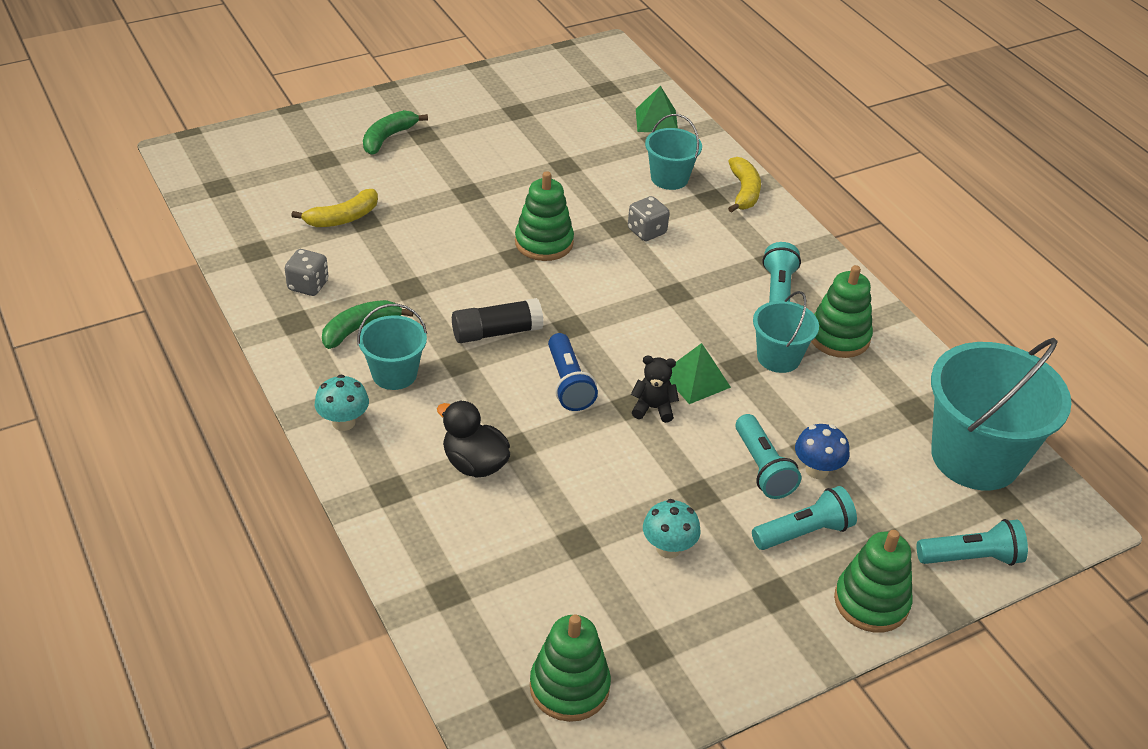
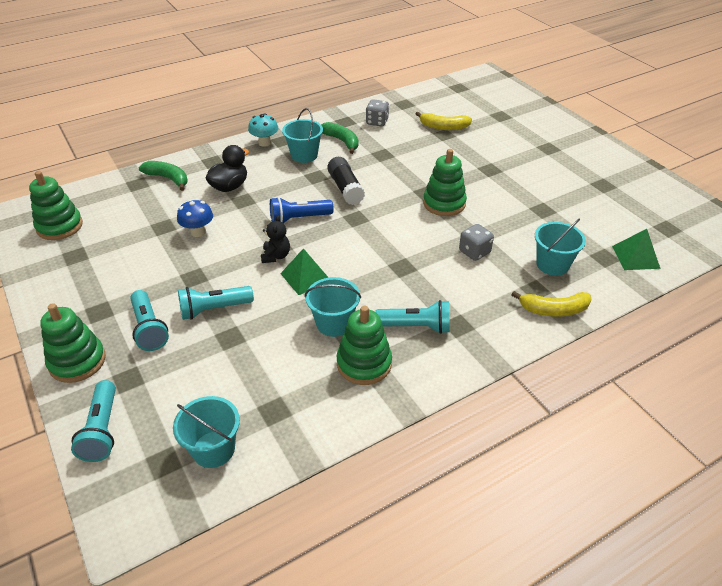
camera: 90 degrees right, 0 degrees up
(343, 218) = (444, 127): yellow banana -> yellow banana turned 45 degrees counterclockwise
(388, 138) = (537, 135): green banana -> green banana (168, 178)
(668, 548) = (149, 263): turquoise mushroom -> none
(817, 470) = (209, 339): blue mushroom -> blue mushroom (198, 232)
(975, 457) = (213, 449): turquoise bucket -> turquoise bucket, size x0.52

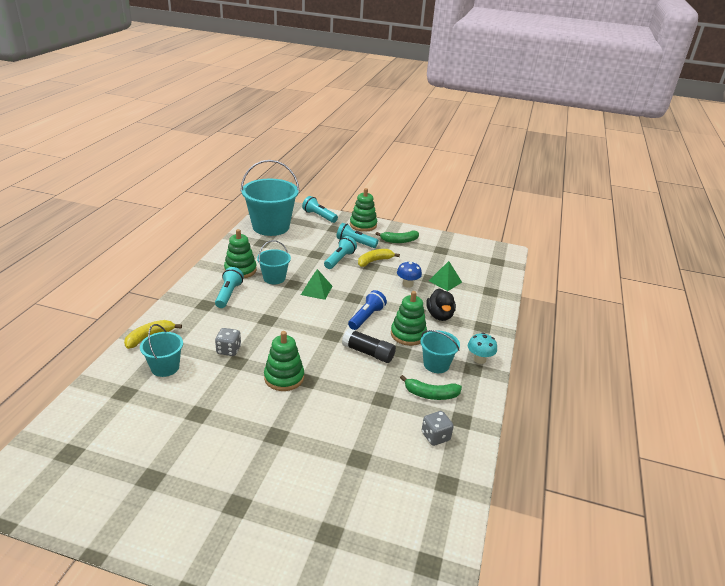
camera: 135 degrees right, 10 degrees down
(60, 226) = (475, 256): green stacking toy -> green stacking toy (408, 334)
(168, 178) = (482, 302): green banana -> green banana (399, 241)
(213, 449) = (271, 227): turquoise bucket -> turquoise bucket, size x1.91
(276, 256) = (347, 292): black teddy bear -> none
(416, 327) = (229, 294): turquoise flashlight -> turquoise flashlight turned 135 degrees clockwise
(444, 127) = (370, 470): yellow banana -> yellow banana (374, 261)
(635, 257) = (97, 405): green pyramid -> green pyramid (445, 281)

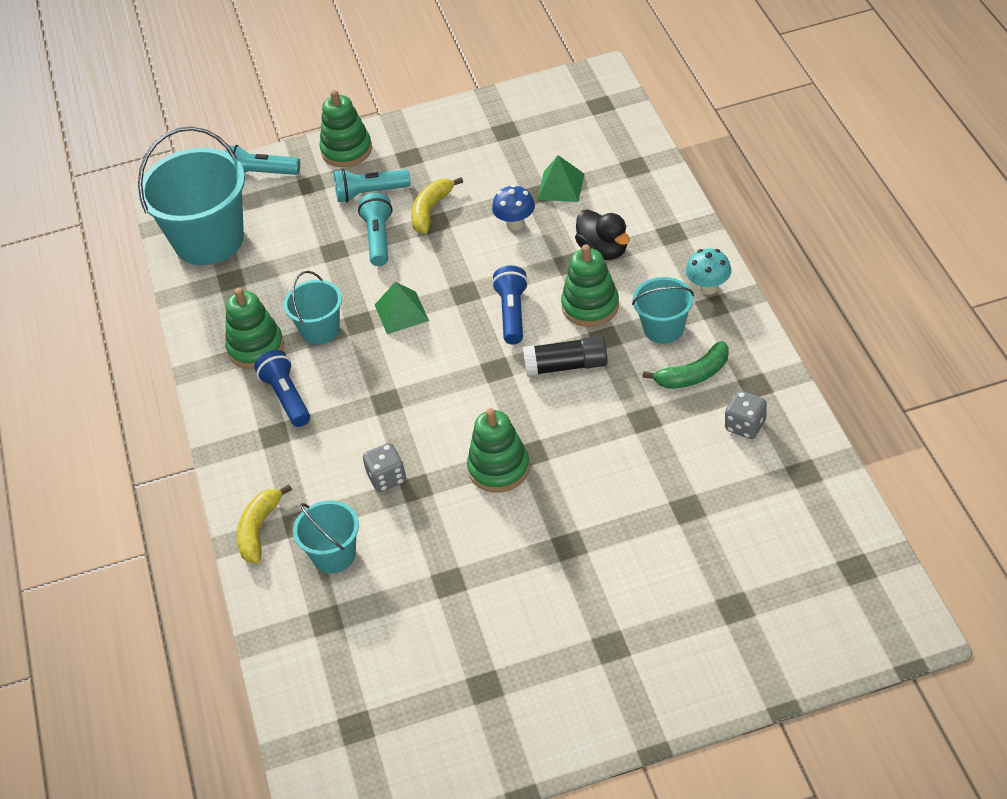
camera: 25 degrees left, 15 degrees up
(229, 294) = (287, 397): turquoise flashlight -> blue flashlight
(399, 241) = (430, 149): green banana -> none

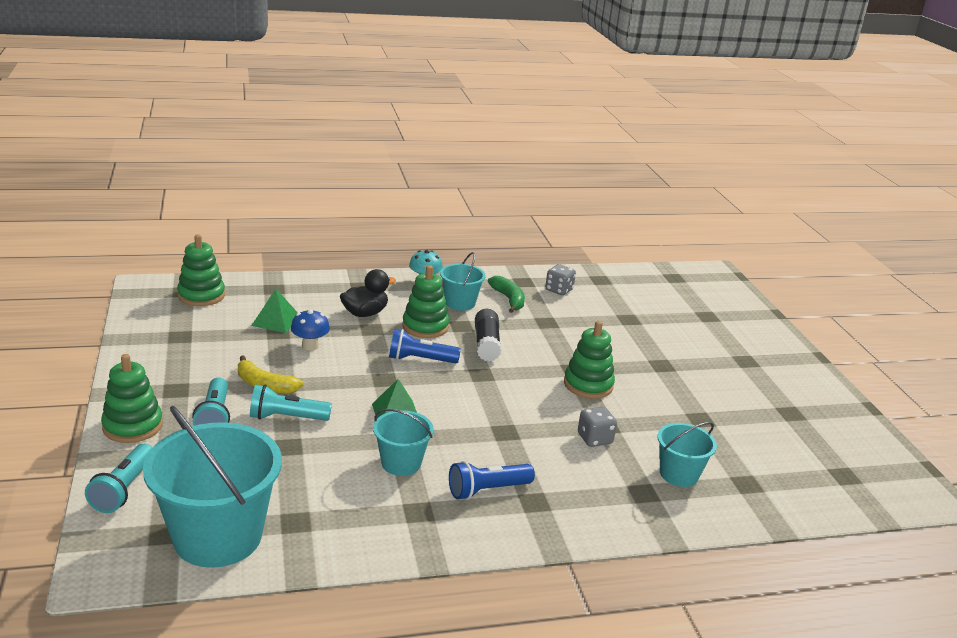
camera: 95 degrees left, 20 degrees down
(256, 348) = (411, 507): green stacking toy -> green stacking toy (201, 295)
(259, 530) = (653, 517): yellow banana -> none

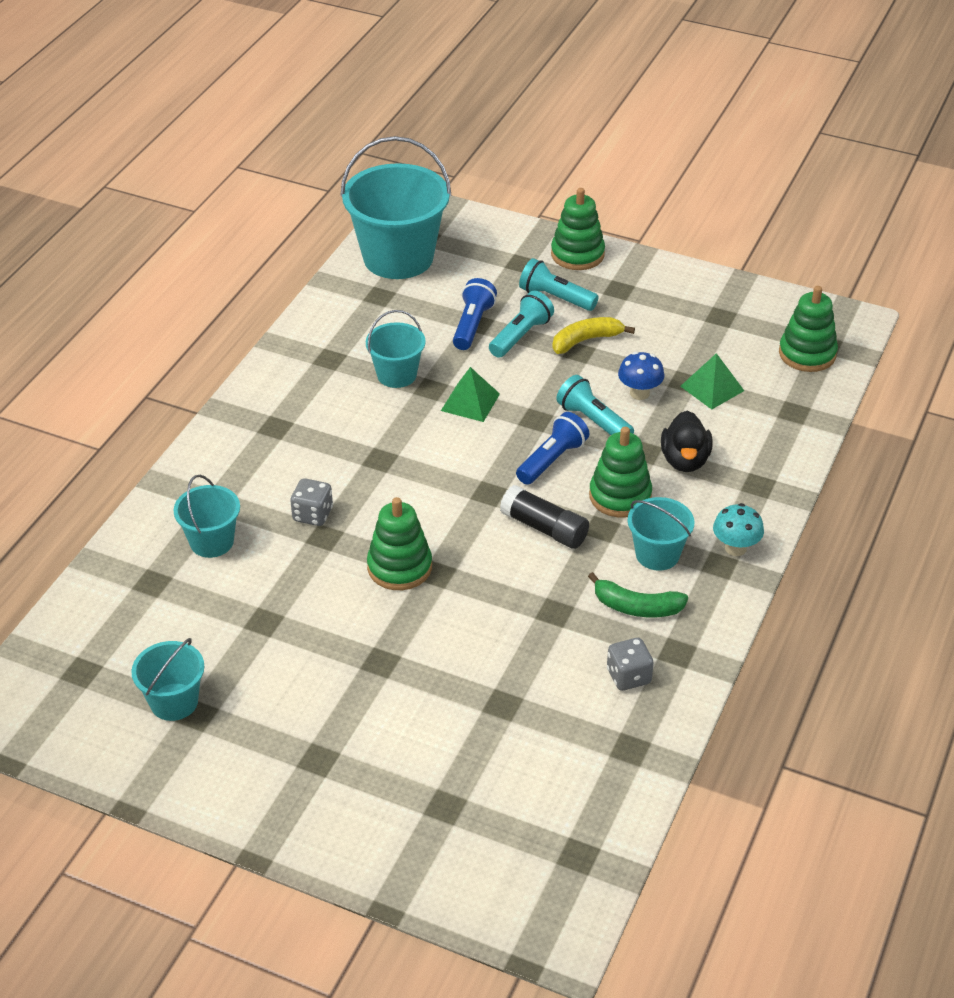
camera: 130 degrees right, 15 degrees up
(123, 489) = (493, 232): turquoise flashlight -> turquoise flashlight (593, 421)
(487, 490) = (315, 407): blue flashlight -> blue flashlight (472, 325)
(799, 425) = (174, 702): none -> turquoise bucket

